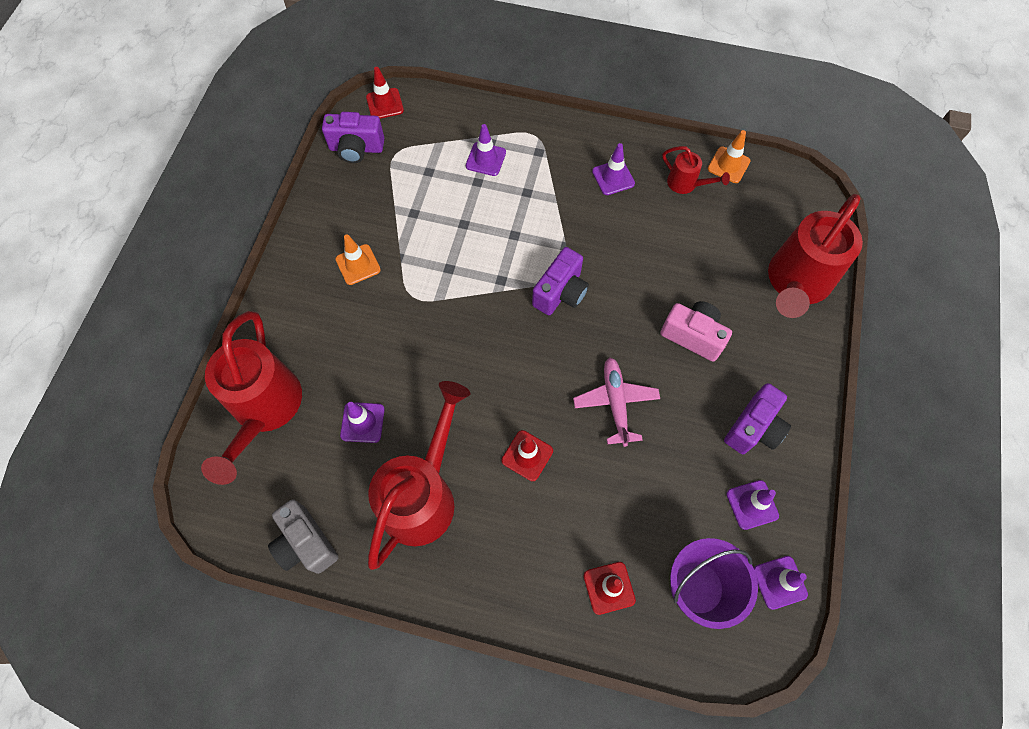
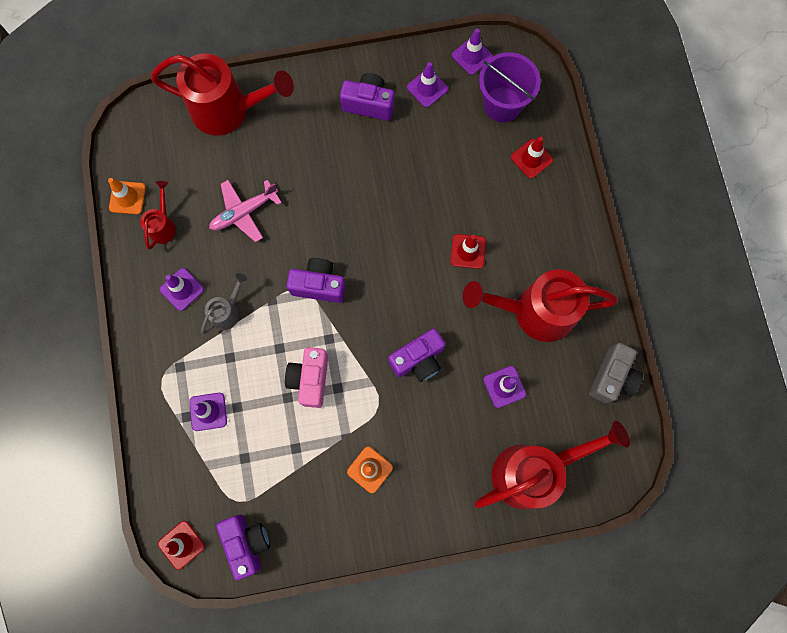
camera: 115 degrees left, 10 degrees up
(436, 352) = (418, 360): none -> purple camera
(572, 206) = (227, 312): none -> grey watering can
(615, 402) = (395, 205): pink plane -> pink plane (244, 212)
(693, 336) = (311, 170): pink camera -> pink camera (310, 379)

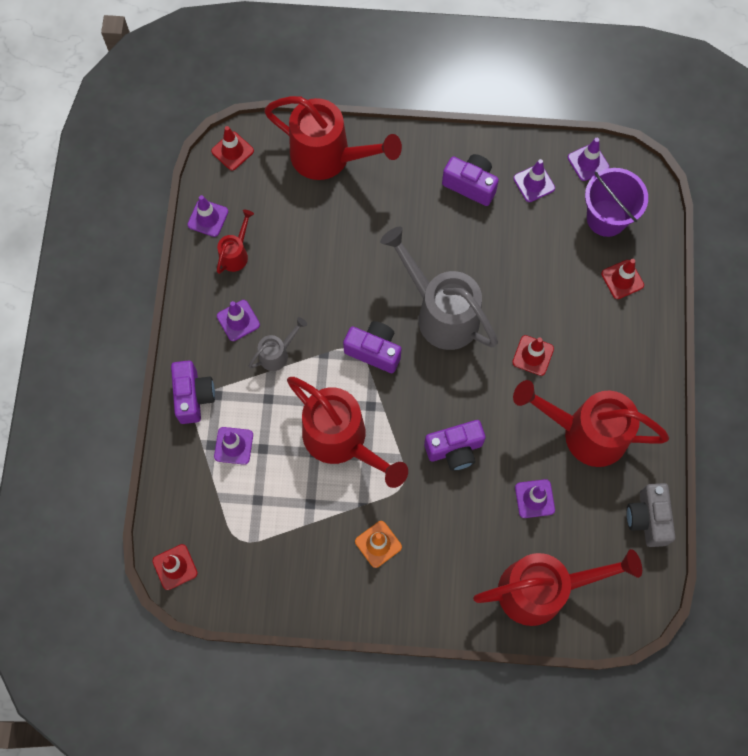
camera: 15 degrees right, 5 degrees down
(127, 198) = (208, 218): orange traffic cone -> purple traffic cone
(135, 127) = (232, 151): none -> red traffic cone
(244, 212) = (318, 261): pink plane -> none
(247, 542) = (239, 582): purple camera -> purple camera (193, 396)
(310, 379) = (341, 440): pink camera -> red watering can
(372, 233) = (441, 313): none -> grey watering can
(612, 377) = (647, 518): grey camera -> grey camera turned 135 degrees clockwise

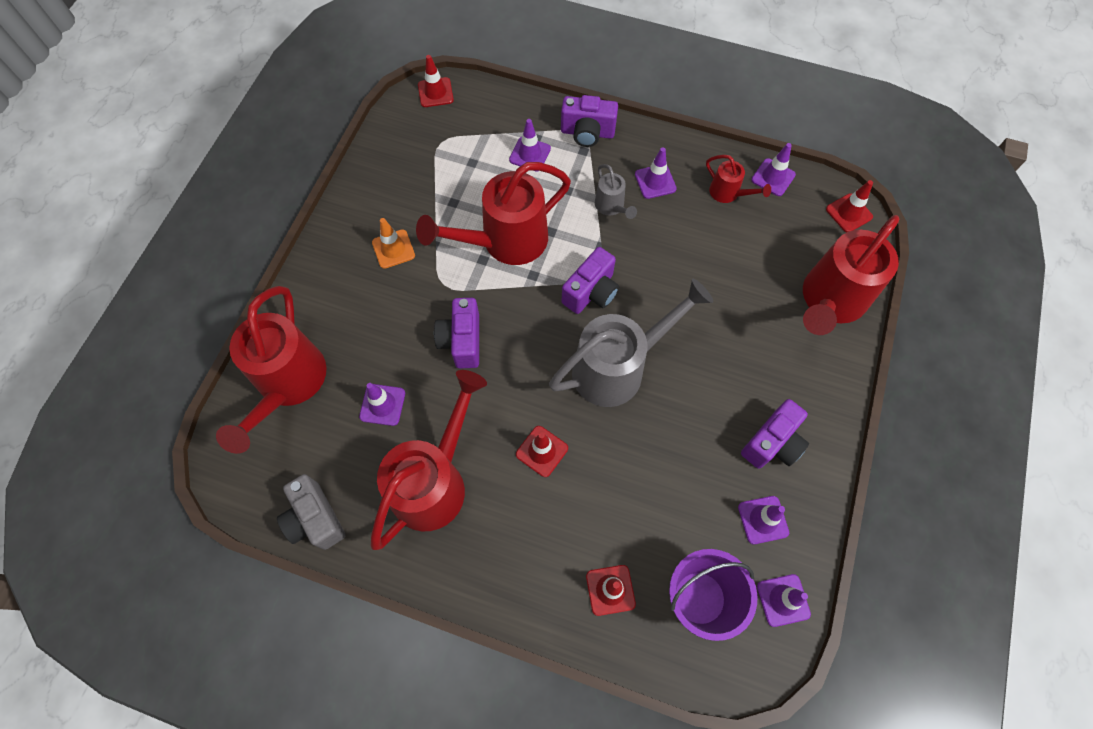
camera: 105 degrees right, 5 degrees down
(647, 518) = (315, 519): grey camera -> grey camera turned 135 degrees counterclockwise

